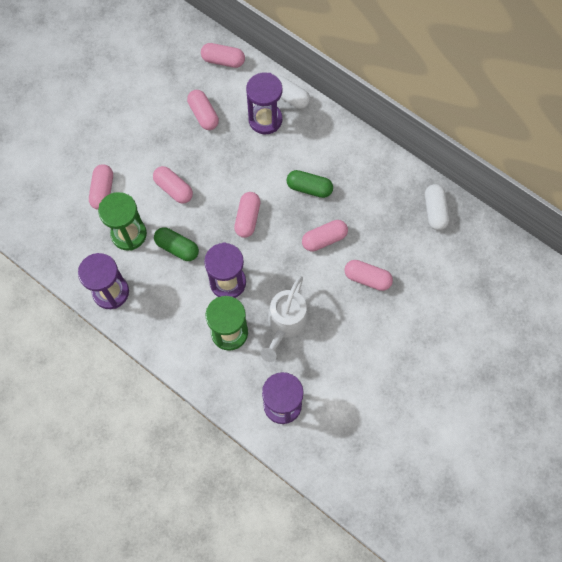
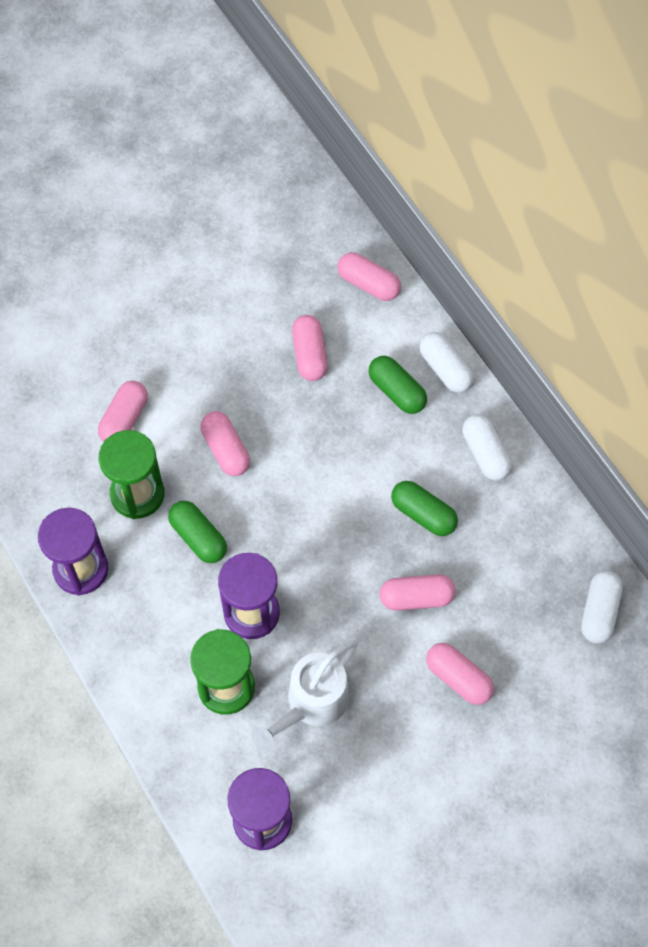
camera: 20 degrees right, 5 degrees down
(247, 218) = (316, 529): pink capsule -> none
(265, 120) = (397, 391): purple hourglass -> green capsule
(332, 140) = (485, 453): none -> white capsule

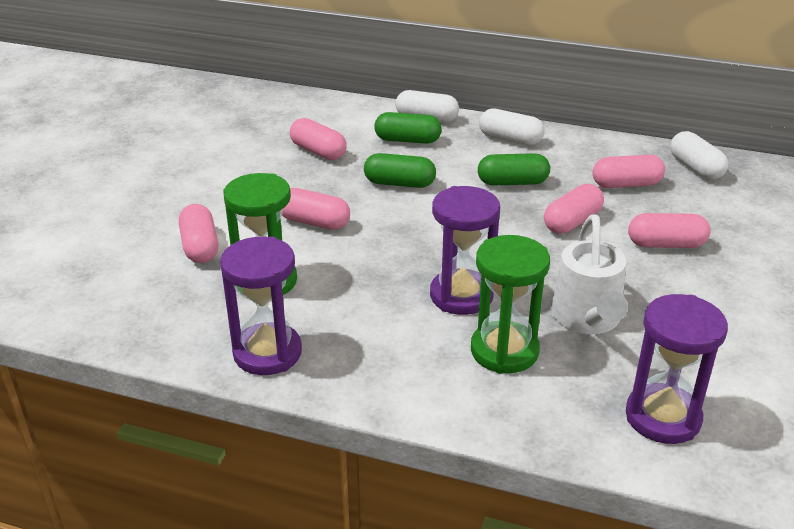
camera: 40 degrees left, 30 degrees down
(198, 537) = (355, 278): green capsule -> green capsule (399, 183)
(368, 284) = (318, 107): pink capsule -> pink capsule (626, 184)

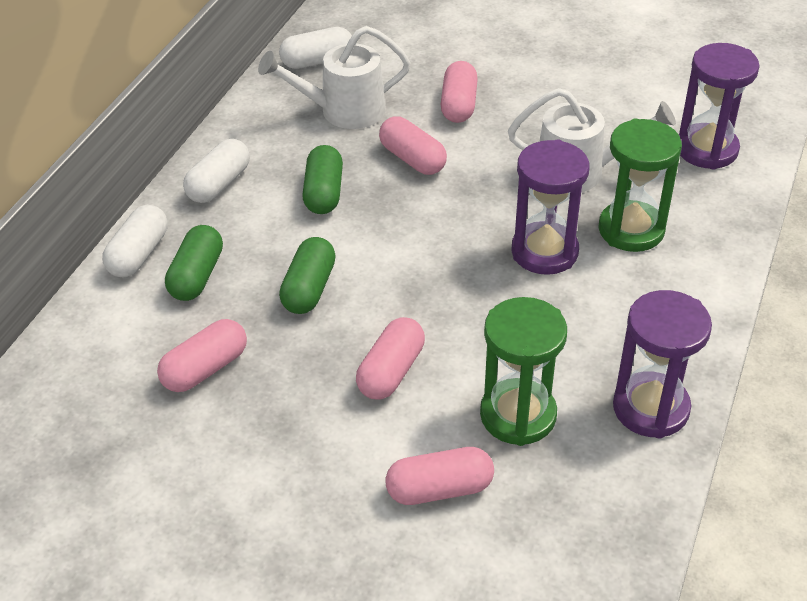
camera: 85 degrees left, 10 degrees up
(626, 184) = (342, 111): pink capsule -> white watering can

